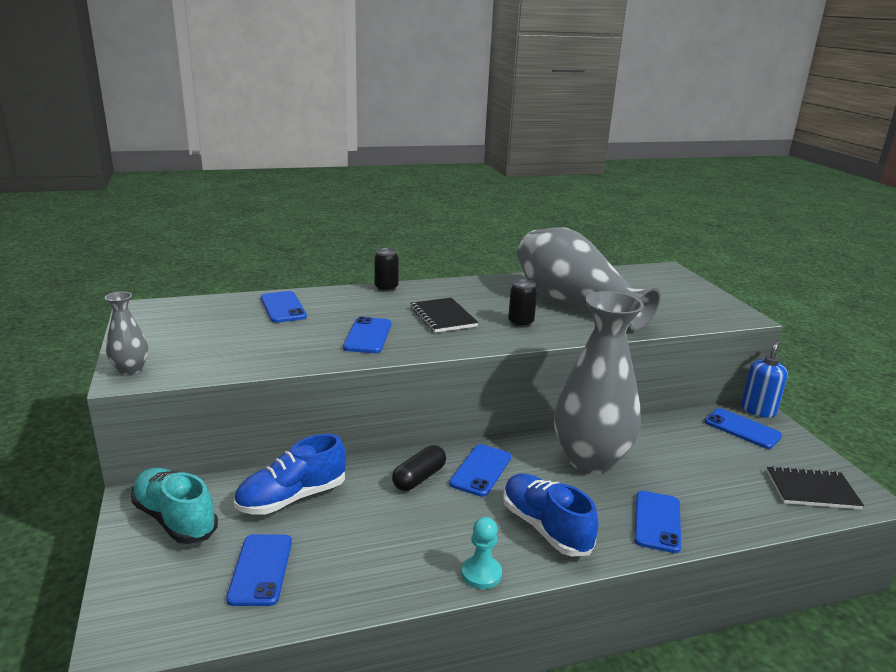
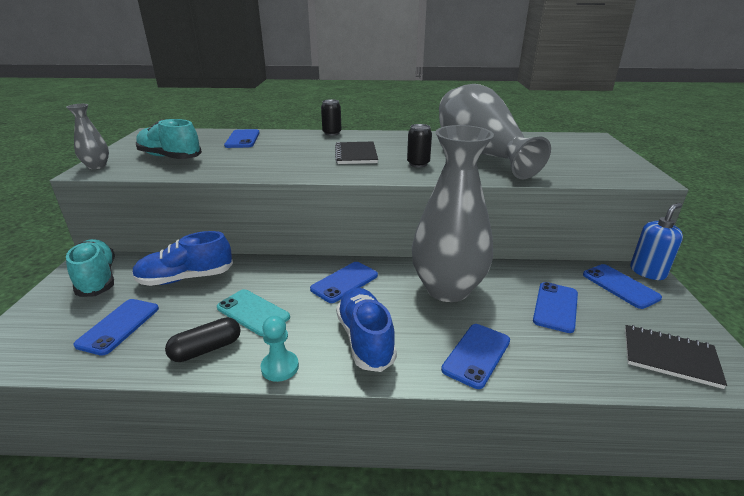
camera: 20 degrees right, 5 degrees up
(217, 345) = (170, 157): none -> turquoise shoe
(367, 336) = (283, 161): blue phone -> blue phone (555, 307)
(406, 523) = (253, 312): none -> turquoise phone
(419, 478) = (290, 279): black capsule -> black capsule (206, 349)

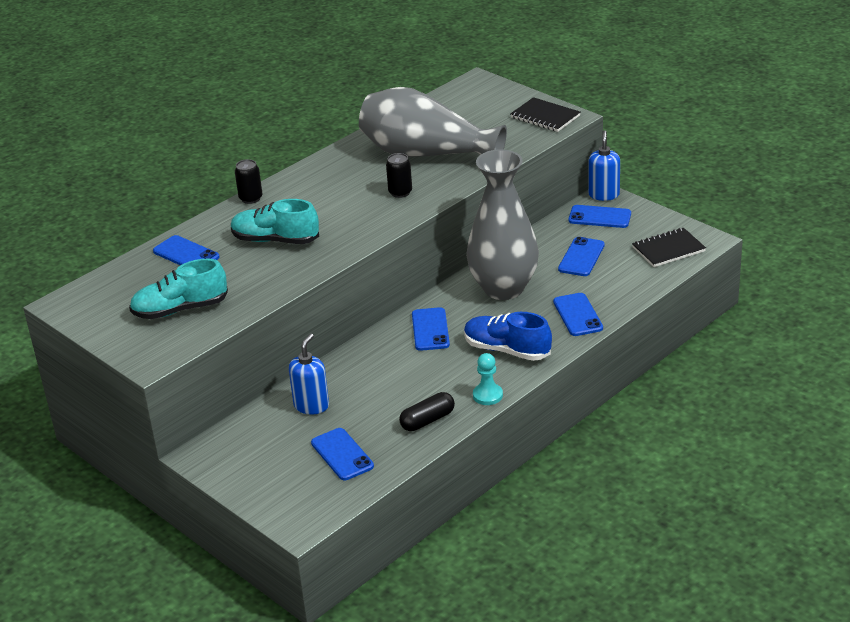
camera: 45 degrees left, 5 degrees up
(97, 166) = (143, 355): grey vase -> none
(97, 279) = (243, 454): turquoise shoe -> turquoise shoe (275, 240)
(186, 278) = (311, 405): blue shoe -> blue soap dispenser
(206, 349) = (427, 420): black capsule -> black capsule turned 45 degrees clockwise
(253, 312) = (410, 387): turquoise phone -> none
(356, 154) = (332, 211): black notebook -> black notebook (545, 116)
(555, 307) = (581, 257): blue phone -> blue phone turned 45 degrees clockwise

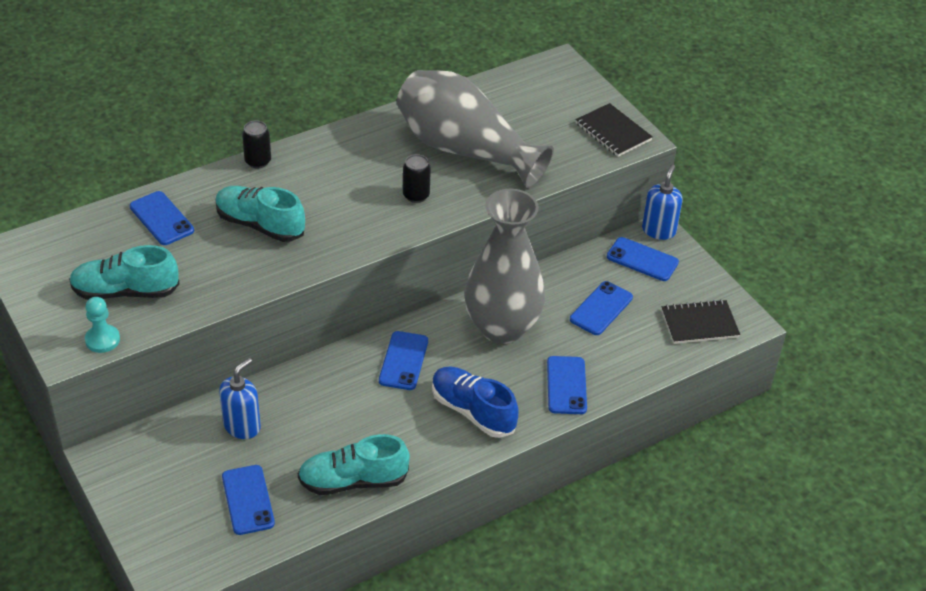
camera: 10 degrees right, 10 degrees up
(427, 420) = (353, 481): black capsule -> turquoise shoe
(487, 395) = (429, 466): turquoise pawn -> turquoise pawn (102, 340)

